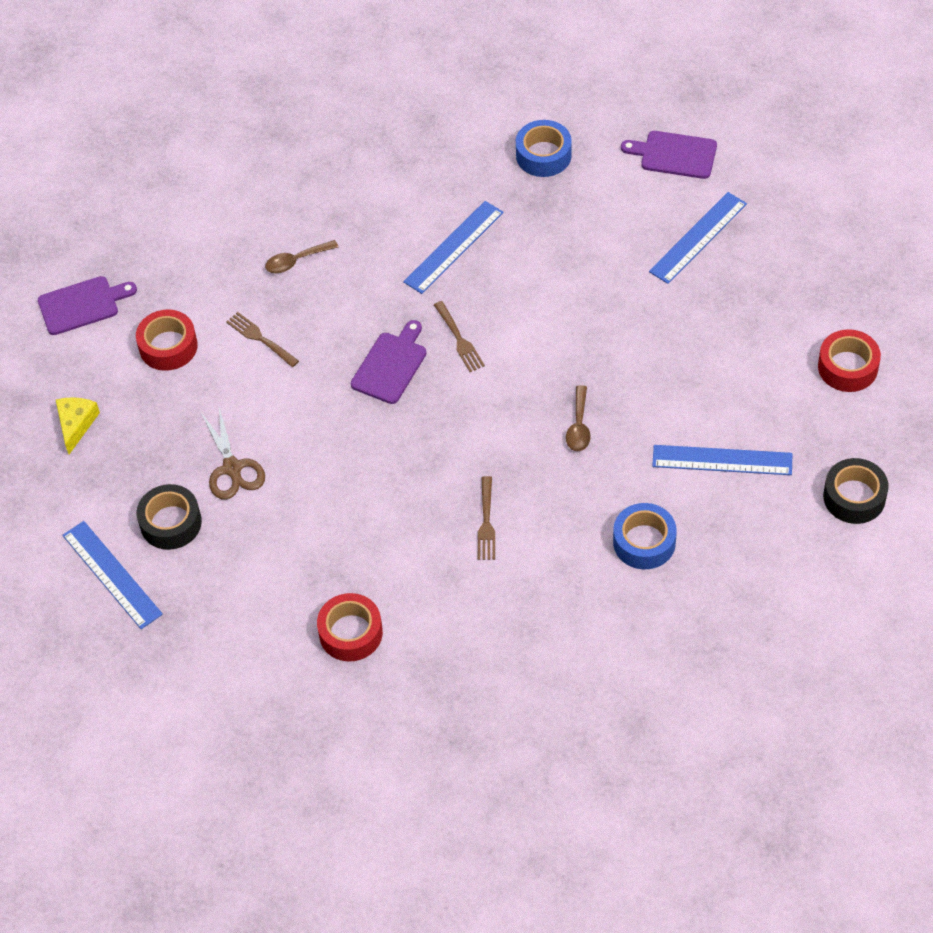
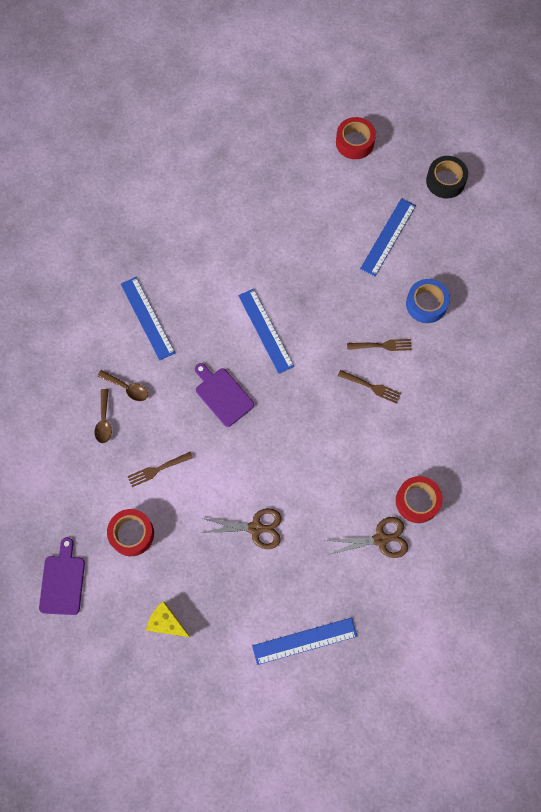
camera: 70 degrees left, 15 degrees up
(171, 523) = (281, 585): black tape -> none
(279, 609) = (380, 539): none -> brown scissors
(459, 339) = (223, 345): brown fork -> brown fork (381, 345)
(543, 155) = (102, 234): blue tape -> none
(579, 426) = (325, 304): brown spoon -> brown spoon (127, 388)
(674, 155) = (146, 160): purple cutting board -> none
(698, 237) = (218, 176): blue ruler -> blue ruler (266, 330)

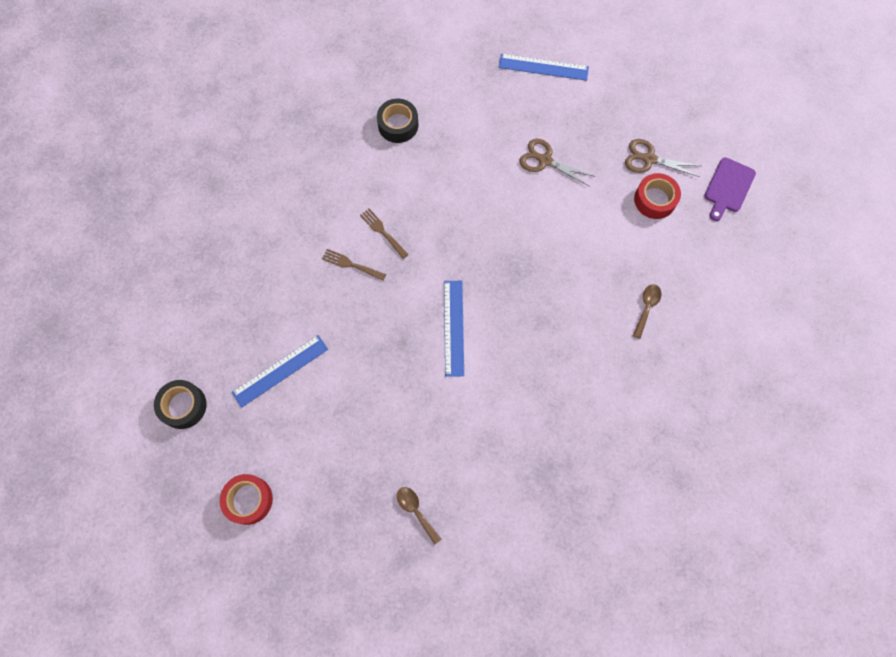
camera: 155 degrees left, 0 degrees up
(127, 388) = (613, 330): brown spoon -> brown spoon (416, 511)
(147, 318) = (566, 393): blue ruler -> none
(158, 469) = (611, 243): brown fork -> none
(166, 622) = (649, 123): yellow cheese -> none
(222, 395) = (523, 283): purple cutting board -> none
(380, 539) = (444, 110): brown scissors -> brown scissors (649, 159)
(417, 501) = (398, 125): red tape -> black tape
(426, 304) = (286, 285): blue tape -> none

